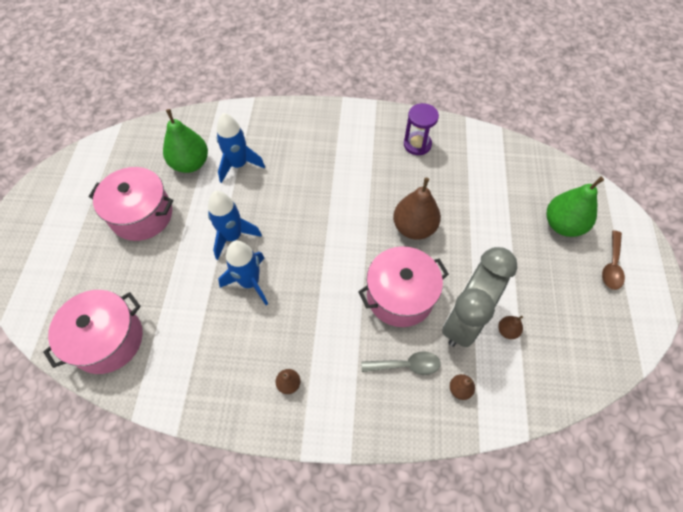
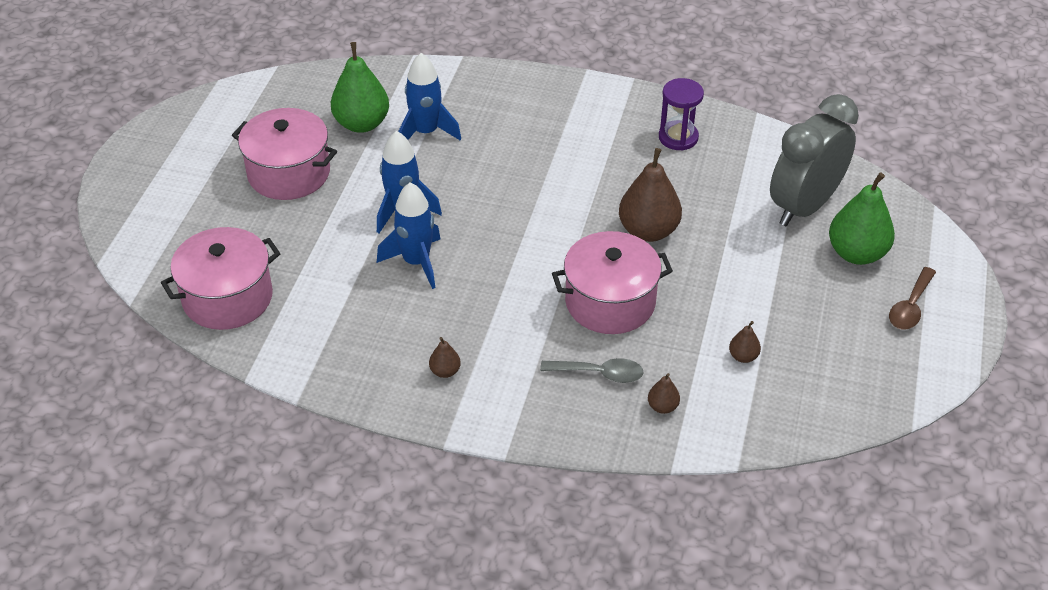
camera: 10 degrees right, 15 degrees down
(464, 320) = (689, 338): grey clock -> grey clock (804, 206)

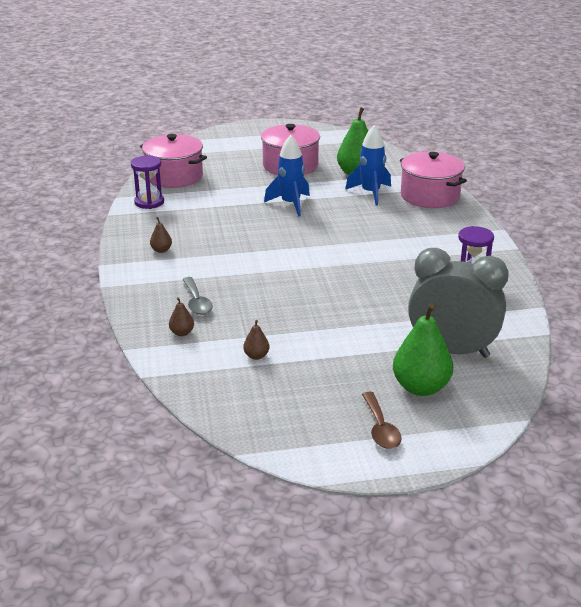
camera: 65 degrees right, 15 degrees down
(291, 347) = (149, 202): none -> purple hourglass
(416, 262) = (248, 219): blue rocket -> none
(610, 302) = (269, 291): pink pot -> pink pot (430, 196)
(648, 231) = (355, 289): brown pear -> none
(910, 307) = (380, 428): brown spoon -> brown spoon turned 105 degrees counterclockwise

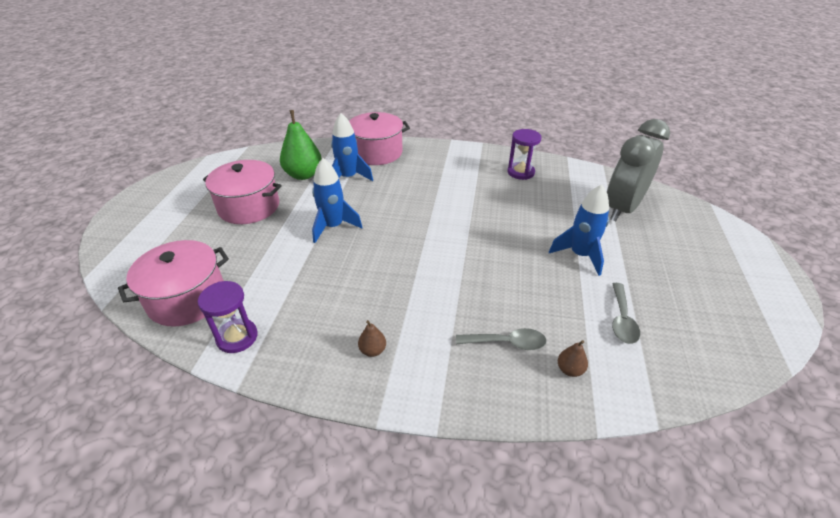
camera: 70 degrees left, 10 degrees up
(256, 356) = (622, 319): brown pear -> grey spoon
(339, 328) = (580, 255): none -> blue rocket
(380, 428) = (733, 272): brown spoon -> none
(420, 387) = (673, 236): green pear -> none

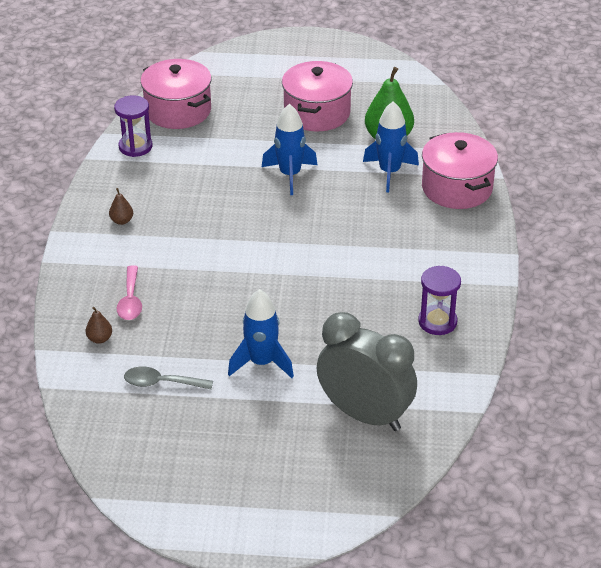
camera: 85 degrees right, 0 degrees up
(507, 343) = (130, 300): grey spoon -> pink spoon

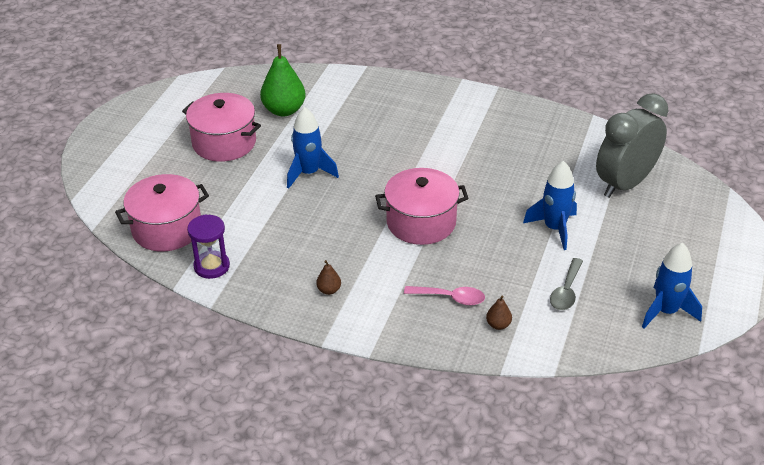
camera: 75 degrees left, 0 degrees up
(389, 172) = (332, 118): blue rocket -> blue rocket (666, 311)
(437, 322) = (529, 130): purple hourglass -> none
(457, 188) = (370, 89): pink pot -> pink pot (421, 222)

